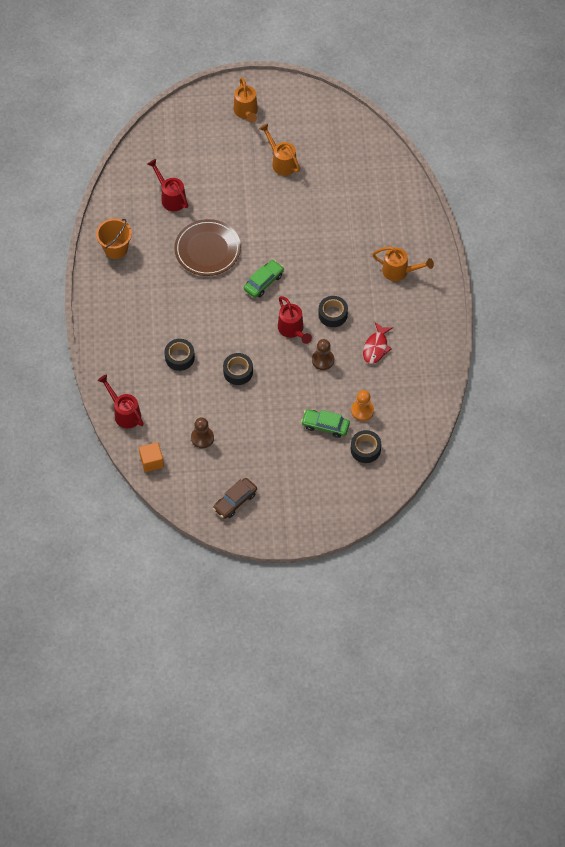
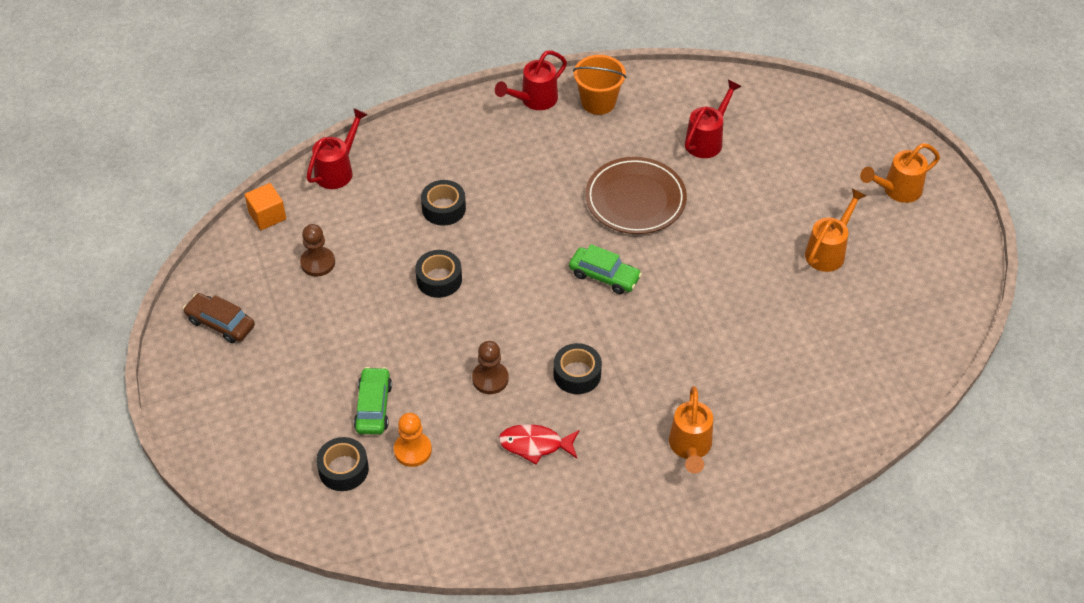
camera: 75 degrees right, 10 degrees down
(292, 330) = (532, 329): red watering can -> red watering can (534, 100)

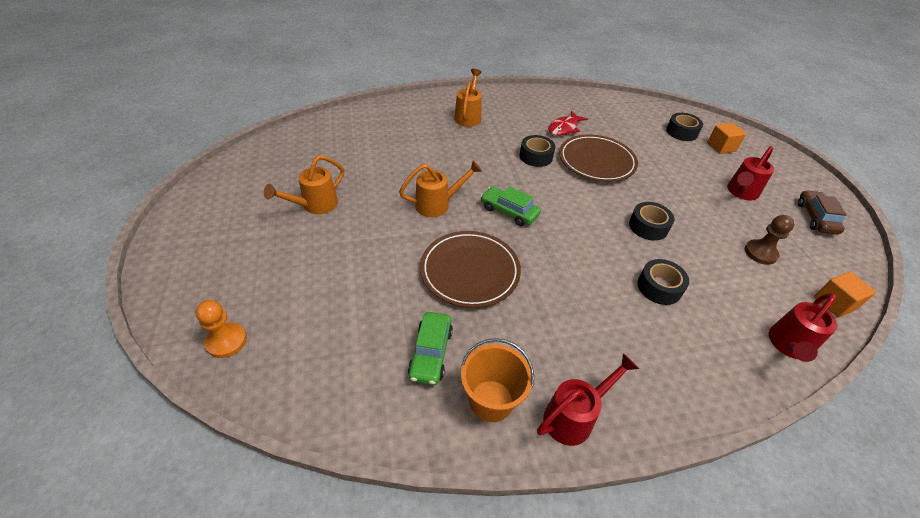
camera: 175 degrees left, 5 degrees down
(220, 323) = (815, 218): brown car -> brown car turned 120 degrees counterclockwise
(290, 442) = (721, 147): none -> orange cube
(373, 407) = (674, 157): green car -> green car (431, 353)
(412, 450) = (641, 135): orange pawn -> orange pawn (226, 341)
(490, 379) = (596, 161): brown pawn -> brown plate
(535, 445) = (564, 128): red fish -> red fish turned 120 degrees clockwise
(707, 140) = (375, 326): red watering can -> red watering can (740, 193)
(897, 190) = (215, 246): orange watering can -> orange watering can (438, 204)

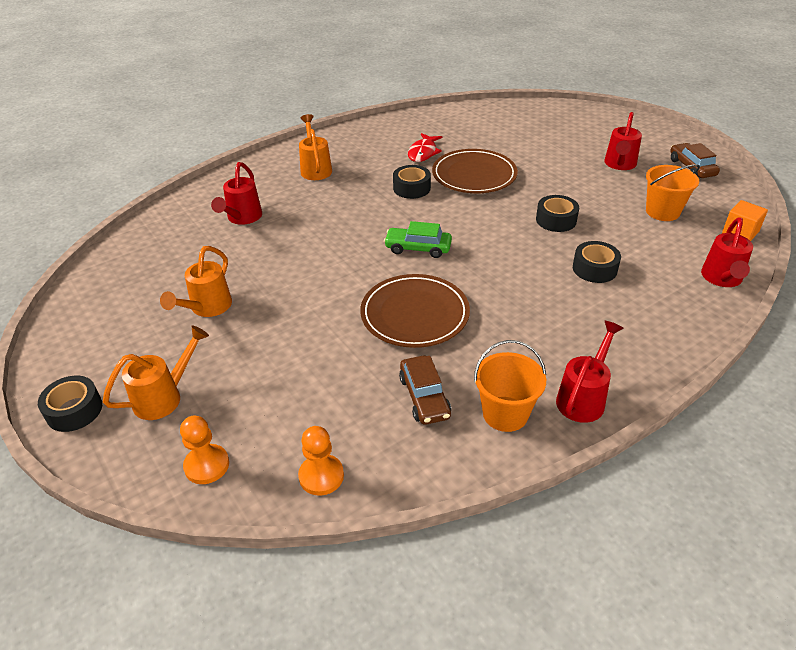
camera: 20 degrees left, 5 degrees down
(302, 391) = (321, 476): none -> orange pawn
(388, 140) = (242, 218): none -> red watering can
(431, 353) = (424, 397): green car -> brown car
(438, 204) = (341, 264): orange watering can -> orange watering can (164, 397)
(681, 132) = (538, 124): black tape -> black tape (74, 410)
(721, 147) = (581, 128): orange cube -> none
(760, 253) = (662, 212): brown pawn -> orange bucket

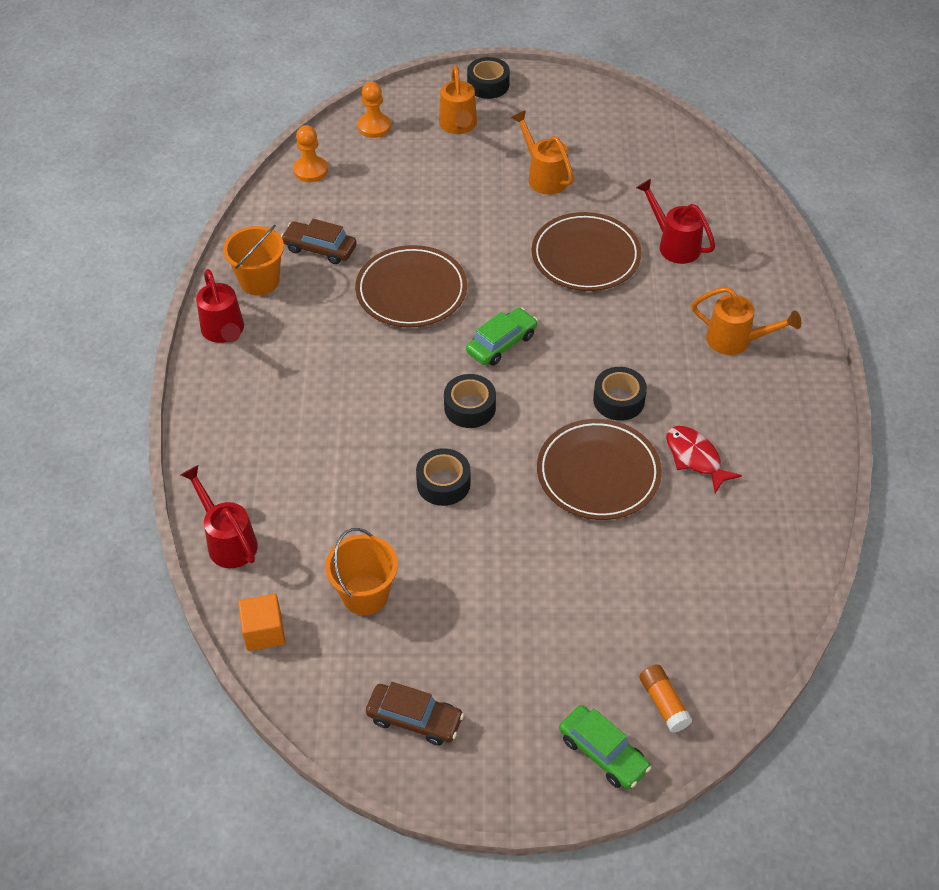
camera: 125 degrees right, 10 degrees up
(290, 249) = (585, 256): none -> brown plate
(574, 116) = (663, 703): none -> orange glue stick
(594, 269) = (342, 453): black tape -> black tape (470, 407)
(619, 165) = (492, 641): red watering can -> none
(620, 121) = (603, 753): none -> green car

